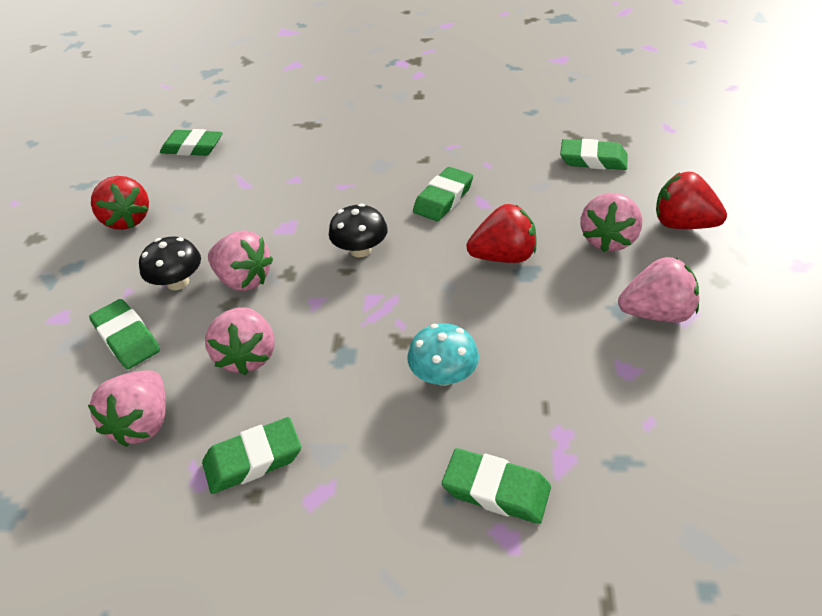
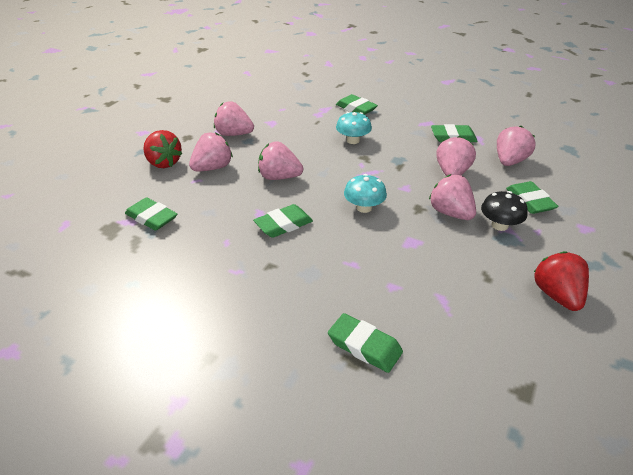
camera: 160 degrees left, 5 degrees down
(192, 147) = (500, 376): green eraser -> green eraser (364, 346)
(360, 250) = (364, 208): black mushroom -> turquoise mushroom
(503, 257) = (279, 177): red strawberry -> pink strawberry

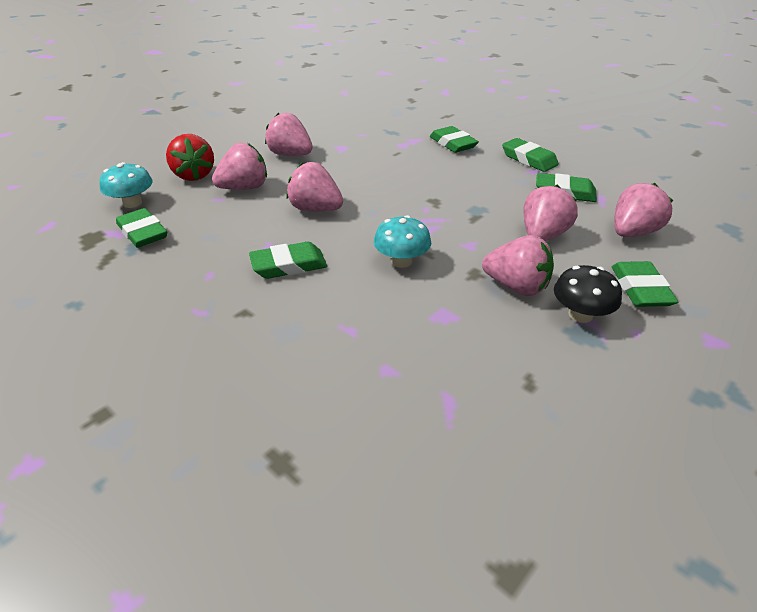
camera: 15 degrees right, 0 degrees up
(353, 140) = (429, 179): turquoise mushroom -> turquoise mushroom (132, 203)
(364, 346) = (305, 445): green eraser -> green eraser (529, 159)
(450, 213) = (516, 286): pink strawberry -> pink strawberry turned 135 degrees clockwise
(557, 295) = (627, 432): red strawberry -> none

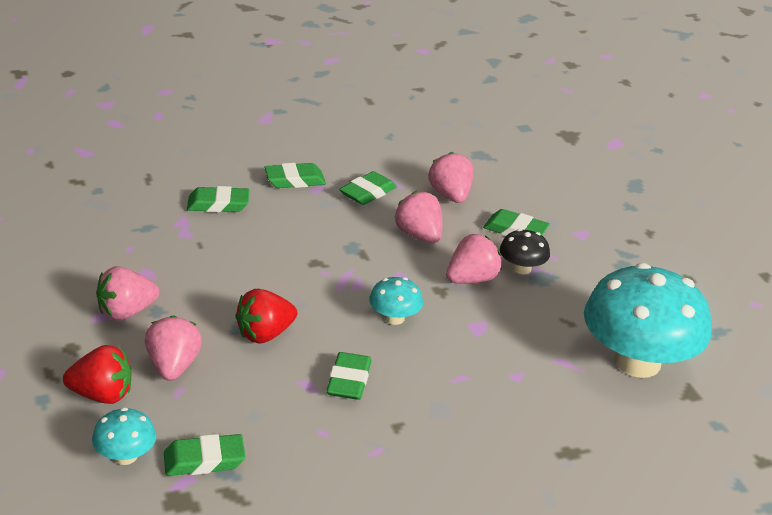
camera: 65 degrees left, 5 degrees down
(315, 209) = (265, 334): pink strawberry -> red strawberry
(519, 479) = (637, 362): none -> turquoise mushroom

